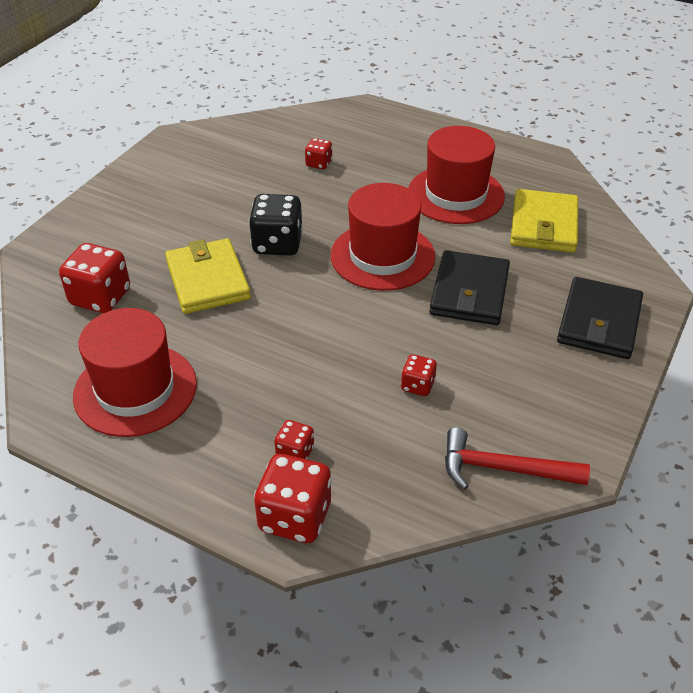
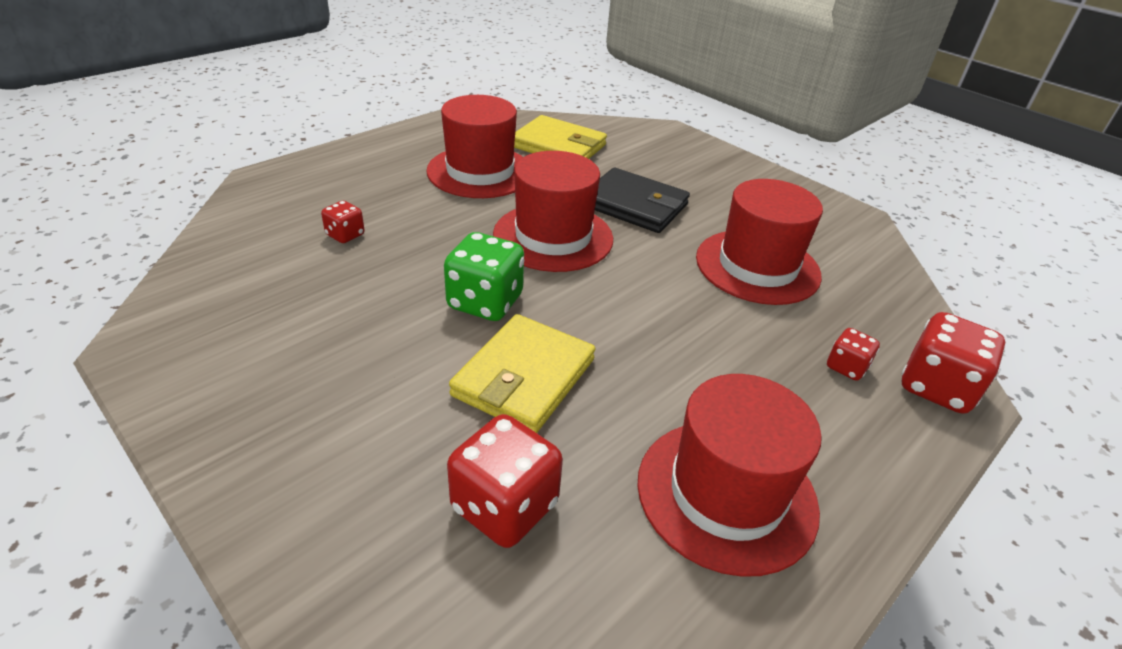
camera: 75 degrees left, 5 degrees down
(208, 280) = (524, 377): yellow wallet -> yellow wallet turned 60 degrees counterclockwise
(277, 244) = (485, 302): black dice -> green dice
(417, 385) = (757, 266): red dice -> red hat
(503, 468) = (864, 251): red hammer -> none
(599, 322) = (697, 161): black wallet -> none

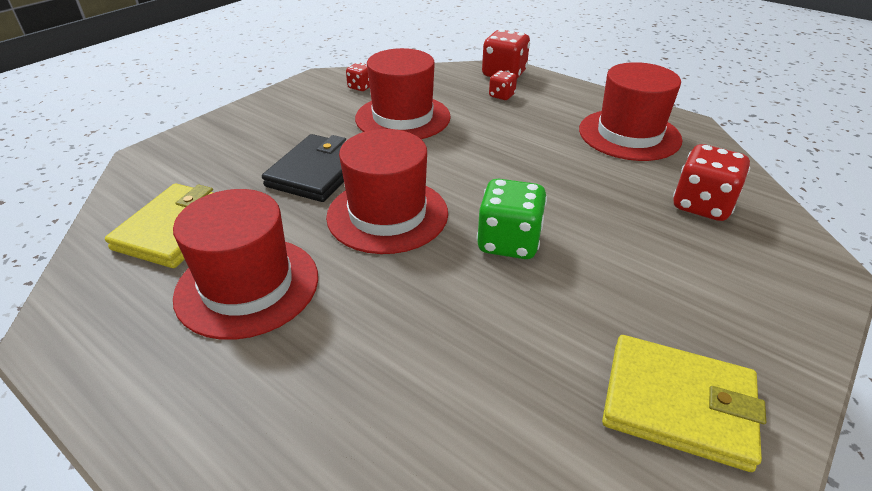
camera: 95 degrees left, 0 degrees up
(345, 235) = (430, 379): red dice -> red dice (361, 87)
(524, 377) = (588, 210): yellow wallet -> yellow wallet (678, 404)

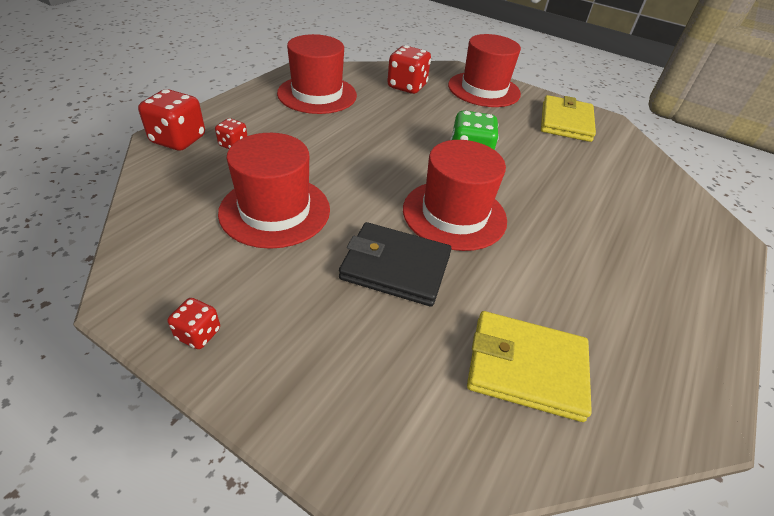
camera: 100 degrees left, 5 degrees up
(247, 286) = (574, 288): red hat -> red hat (484, 89)
(361, 87) = (179, 251): red dice -> red dice (198, 334)

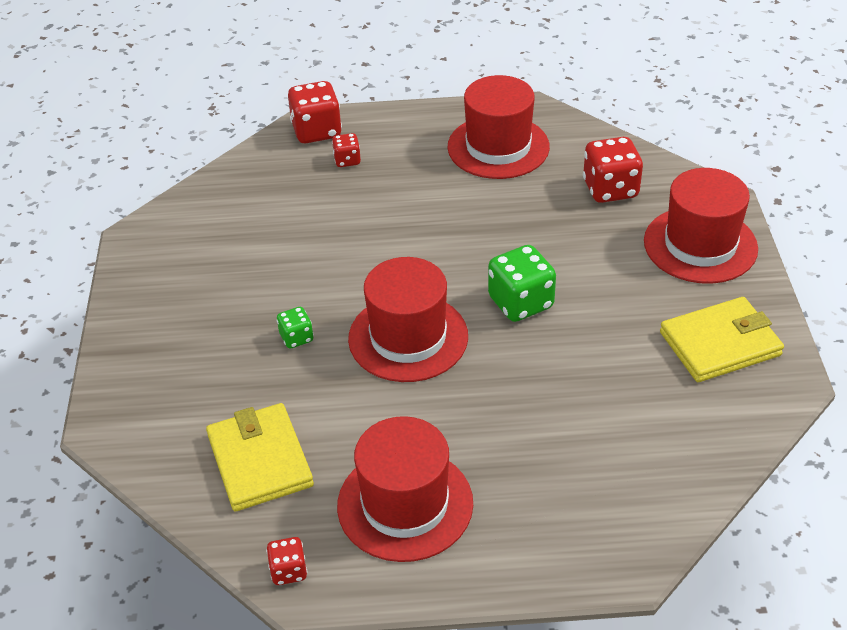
camera: 60 degrees right, 0 degrees up
(198, 334) = (139, 285): red dice -> red dice (289, 571)
(275, 210) = (290, 237): red hat -> red hat (405, 504)
(395, 267) = (296, 338): black wallet -> green dice

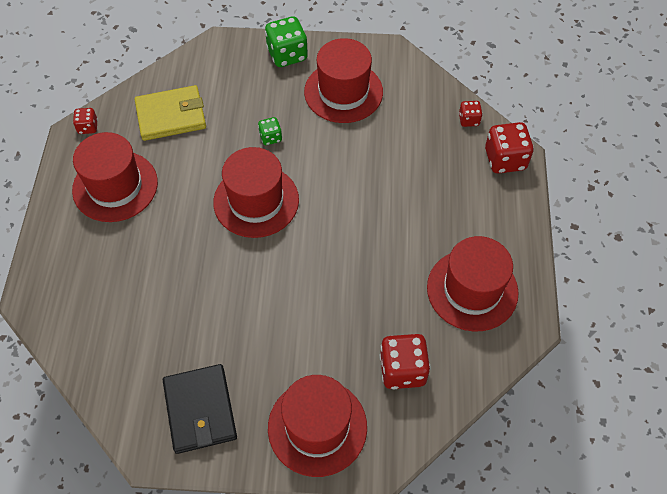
camera: 95 degrees right, 15 degrees up
(211, 274) = (343, 92): none -> red hat
(347, 160) = (463, 178): red dice -> red dice (468, 120)
(520, 303) = (275, 277): green dice -> green dice (287, 54)
(720, 344) = (200, 410): yellow wallet -> black wallet

